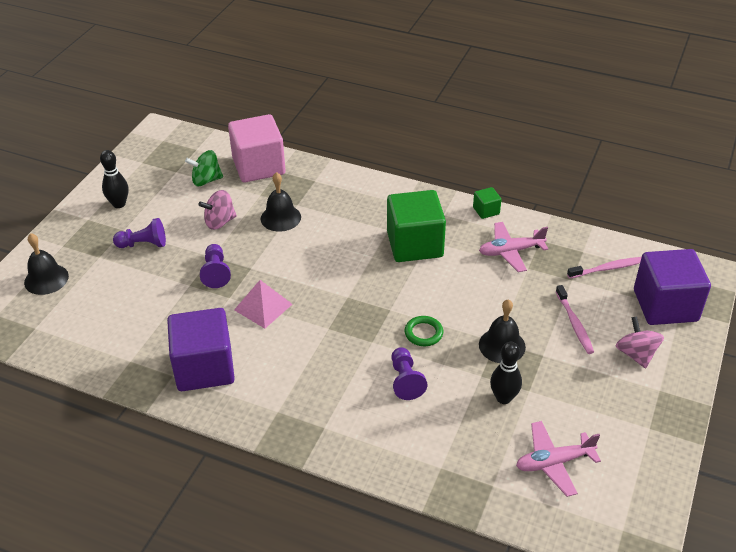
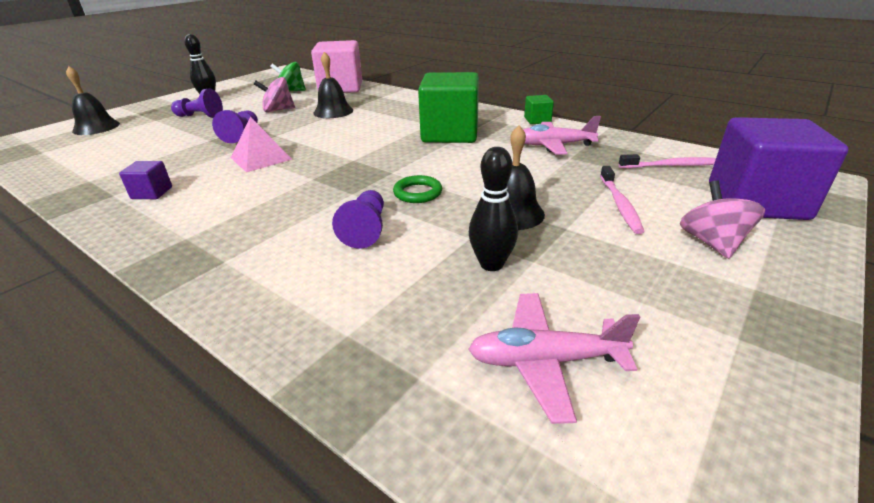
camera: 15 degrees right, 10 degrees down
(204, 368) = (152, 193): purple cube -> purple cube, size x0.44

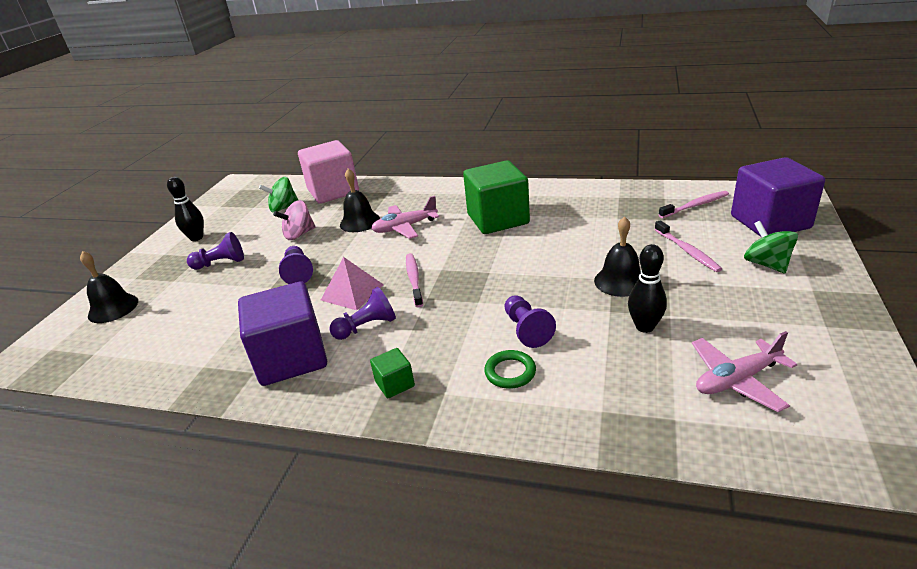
camera: 20 degrees left, 0 degrees up
(152, 193) = (291, 358): purple cube -> purple cube, size x2.29
(236, 187) = (367, 327): none -> purple pawn
(321, 161) = (414, 279): none -> pink toothbrush
(417, 193) = (532, 285): green ring -> green ring (510, 372)
(537, 120) = (557, 186): green cube -> green cube (395, 384)
(554, 145) = (594, 209): pink plane -> pink plane (405, 227)
(712, 243) = (766, 264): pink spinning top -> green spinning top

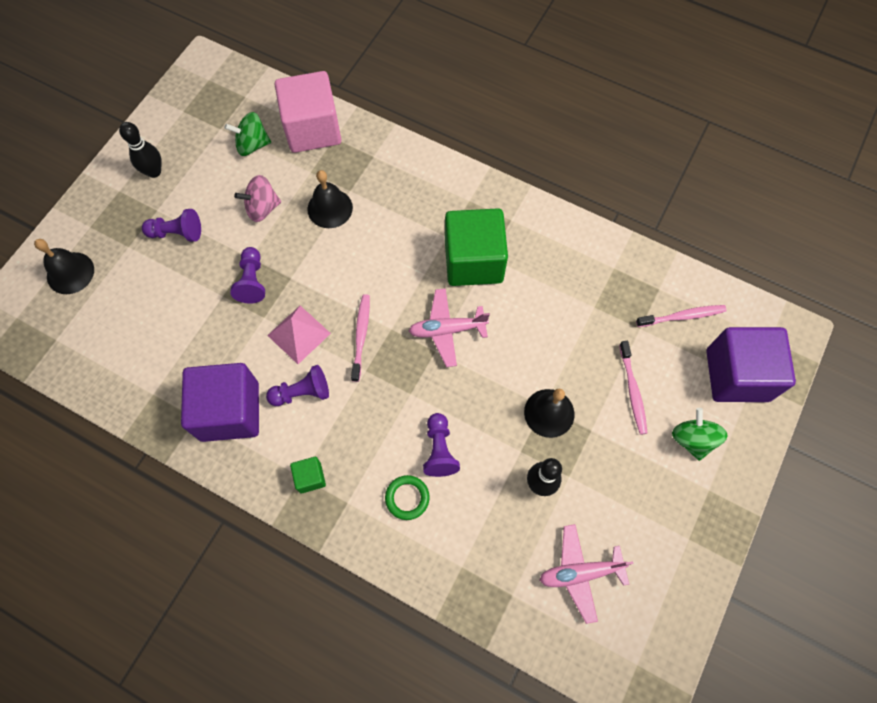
camera: 10 degrees right, 35 degrees up
(405, 227) = (374, 238): pink plane -> pink plane (447, 330)

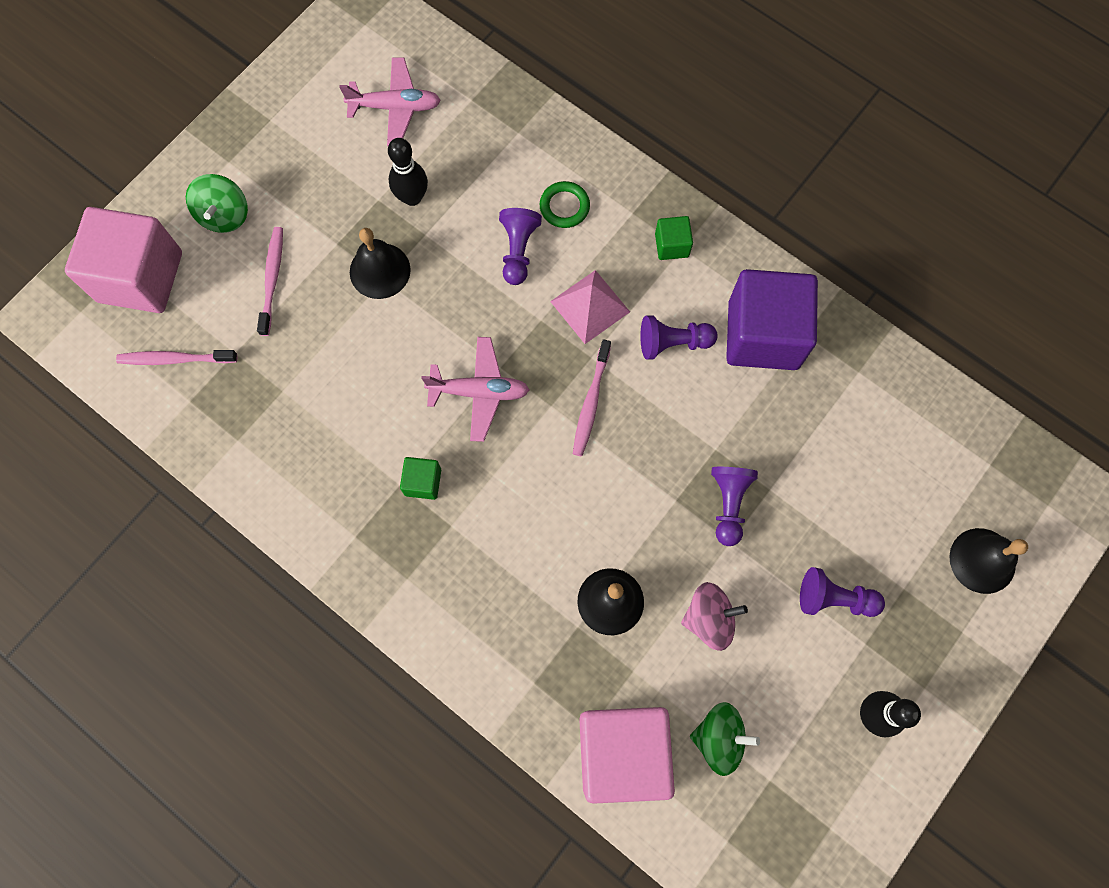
camera: 170 degrees left, 5 degrees up
(299, 334) = (671, 418): pink pyramid -> pink pyramid (590, 306)
(473, 261) = (423, 482): green cube -> green cube, size x0.44
(737, 375) = (140, 277): purple cube -> pink cube

